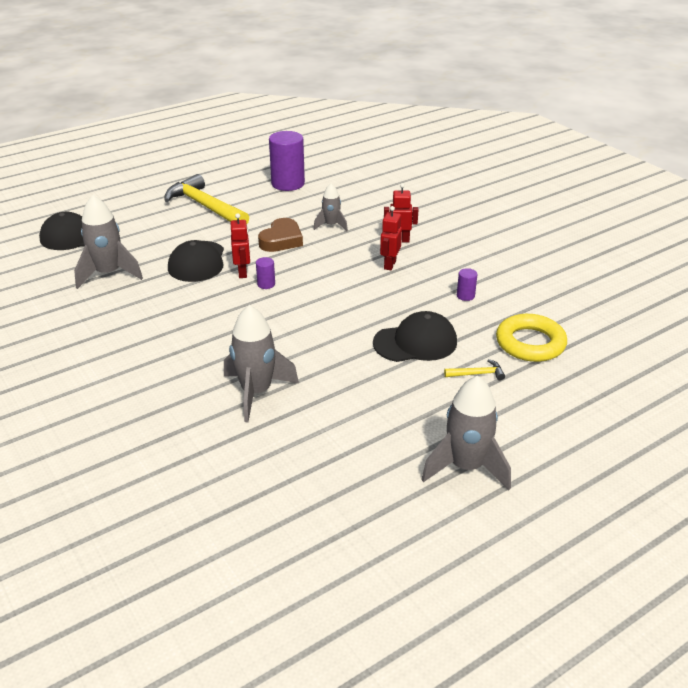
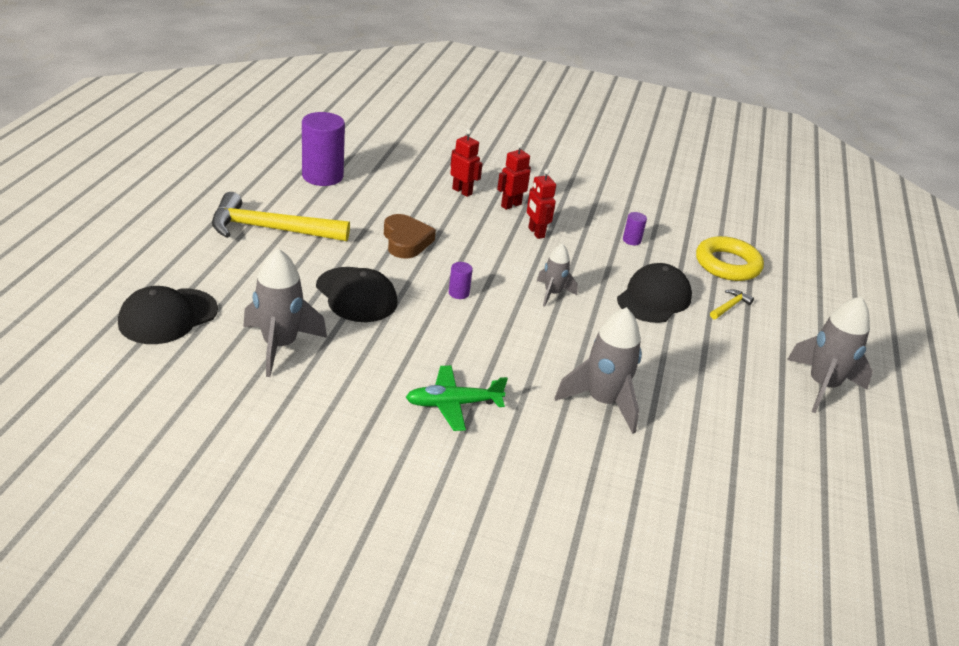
camera: 45 degrees left, 0 degrees up
(154, 348) = (453, 404): none -> green plane
(243, 272) = (419, 289): red robot -> red robot (462, 191)
(331, 225) = (430, 210): grey rocket -> grey rocket (552, 293)

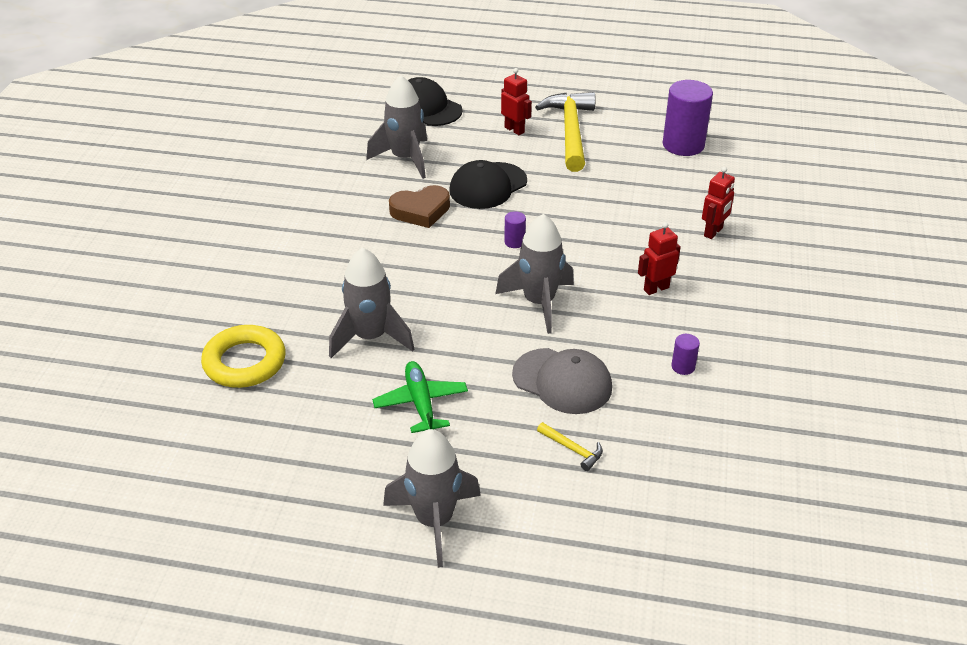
camera: 90 degrees right, 5 degrees up
(406, 241) = (590, 204): brown heart -> brown heart (421, 211)
(453, 404) = (350, 249): green plane -> green plane (420, 403)
(511, 205) = (706, 268): red robot -> red robot (514, 130)
(552, 293) = (539, 303): grey rocket -> grey rocket, size x1.72
(654, 298) = (562, 381): black cap -> grey cap
(727, 264) = (672, 456): yellow ring -> yellow ring (245, 362)

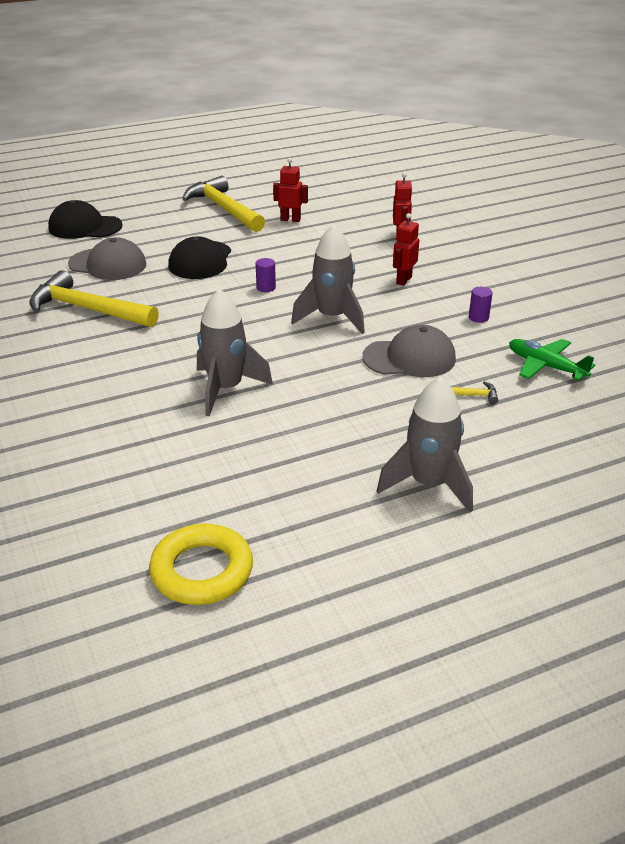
camera: 35 degrees left, 5 degrees down
(245, 362) = (133, 450): yellow ring -> yellow ring (202, 571)
(344, 202) = (88, 309): none -> yellow hammer
(405, 159) = (108, 264): grey rocket -> grey cap
(420, 403) = (322, 415): green plane -> green plane (545, 366)
(421, 211) = (164, 293): brown heart -> none
(514, 130) = (178, 220): red robot -> red robot (290, 219)
(683, 145) = (317, 193): purple cylinder -> none

